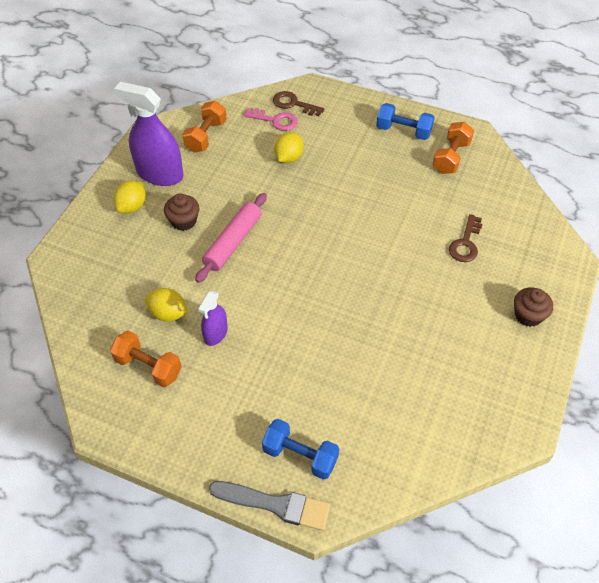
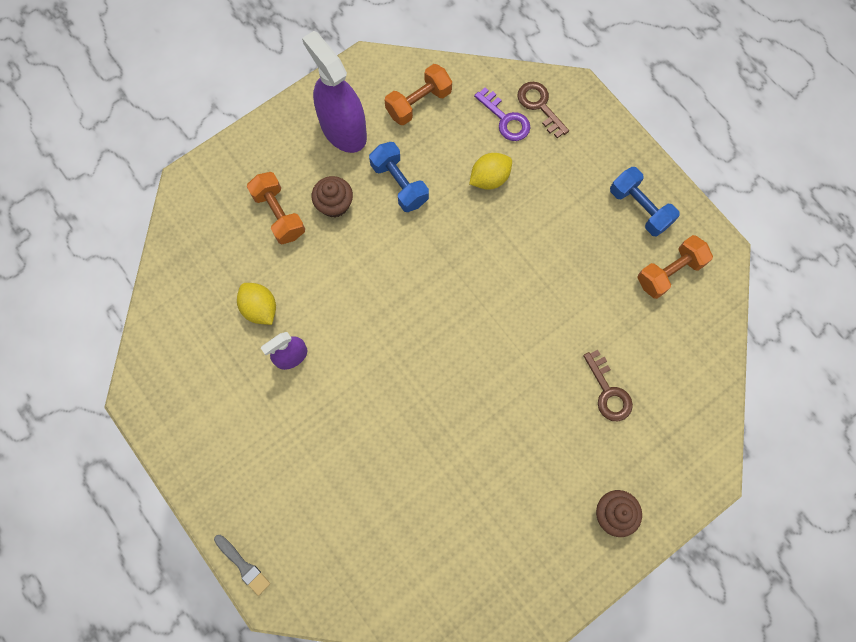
camera: 30 degrees right, 20 degrees up
(132, 206) = (293, 158): yellow lemon -> none
(148, 366) = (211, 358): orange dumbbell -> orange dumbbell (279, 214)
(233, 242) = (368, 257): pink rolling pin -> none
(275, 120) = (505, 119): pink key -> purple key
(275, 504) = (243, 566): grey brush -> grey brush, size x0.58
(300, 456) = (293, 532): blue dumbbell -> blue dumbbell (399, 184)
(465, 243) = (608, 391): brown key -> brown key turned 75 degrees counterclockwise

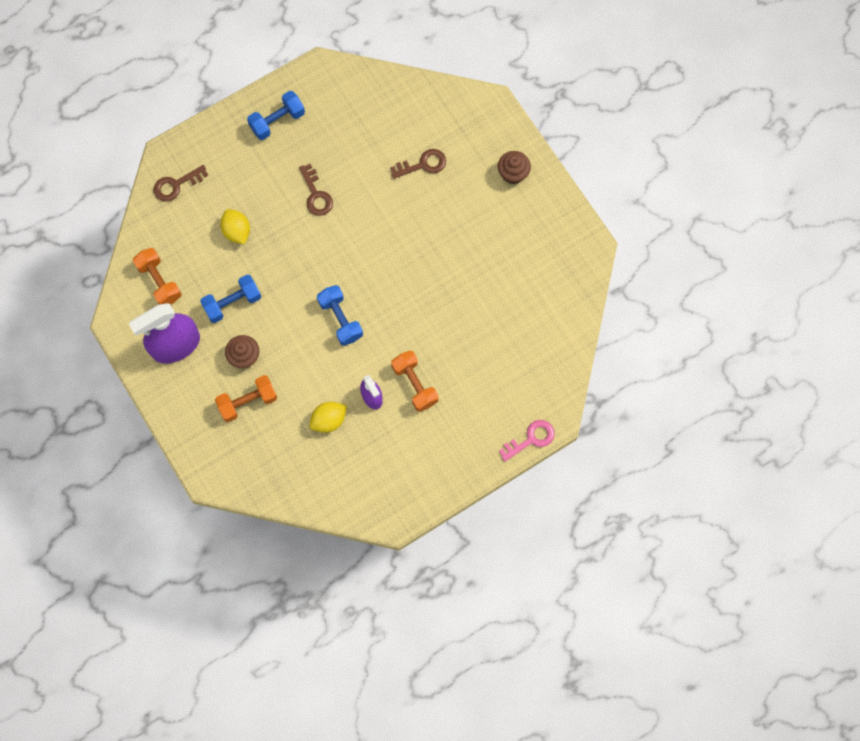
camera: 85 degrees left, 0 degrees up
(243, 566) = (531, 439): grey brush -> pink key
(388, 309) = (340, 319): none -> blue dumbbell
(505, 119) = (184, 213): purple key -> none
(548, 263) = (316, 195): none -> brown key
(669, 272) = (333, 107): orange dumbbell -> orange dumbbell (415, 384)

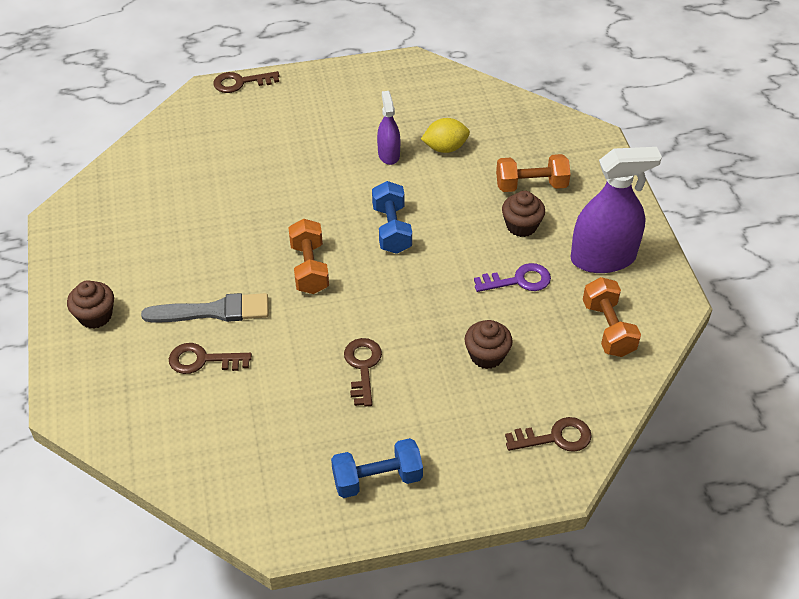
camera: 160 degrees left, 25 degrees down
(232, 303) = (518, 280): blue dumbbell -> purple key
(237, 231) = (486, 355): yellow lemon -> brown cupcake
(415, 384) = (336, 152): orange dumbbell -> orange dumbbell (309, 268)
(435, 204) = (213, 311): none -> grey brush
(531, 439) = (241, 82): pink key -> brown key

